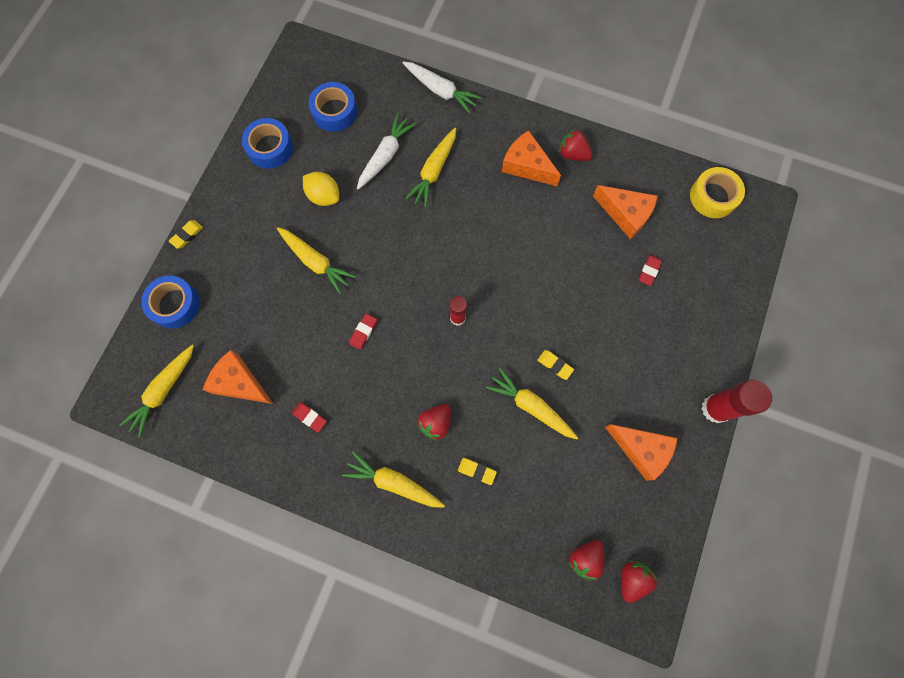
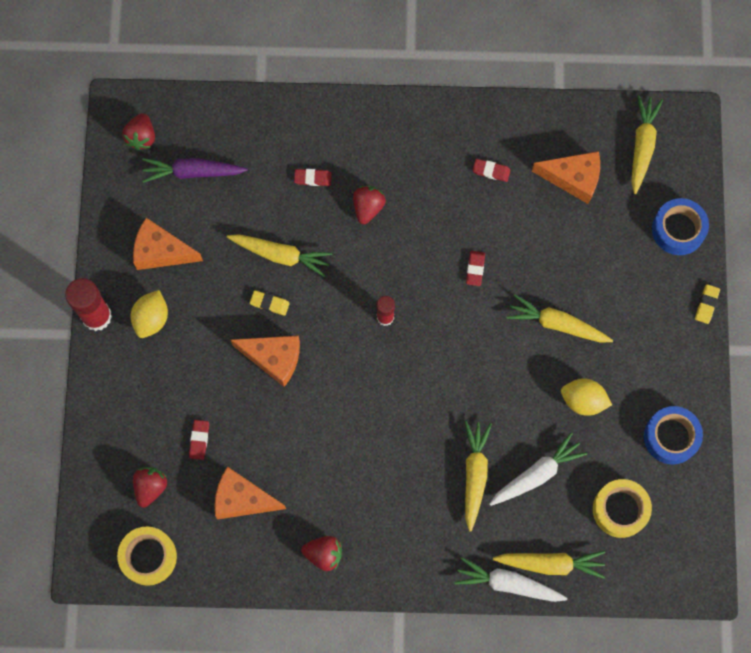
camera: 160 degrees right, 0 degrees up
(334, 112) = (620, 509): blue tape -> yellow tape
(385, 156) = (537, 474): white carrot -> white carrot turned 135 degrees counterclockwise
(393, 482) = (386, 142): yellow carrot -> yellow carrot (551, 564)
(477, 471) = (313, 178): yellow eraser -> red eraser
(526, 166) = (372, 520): orange cheese -> orange cheese (273, 358)
(585, 558) = (188, 139): red strawberry -> red strawberry (150, 487)
(590, 520) = (193, 172): none -> purple carrot
(665, 388) = (151, 319): none -> yellow lemon

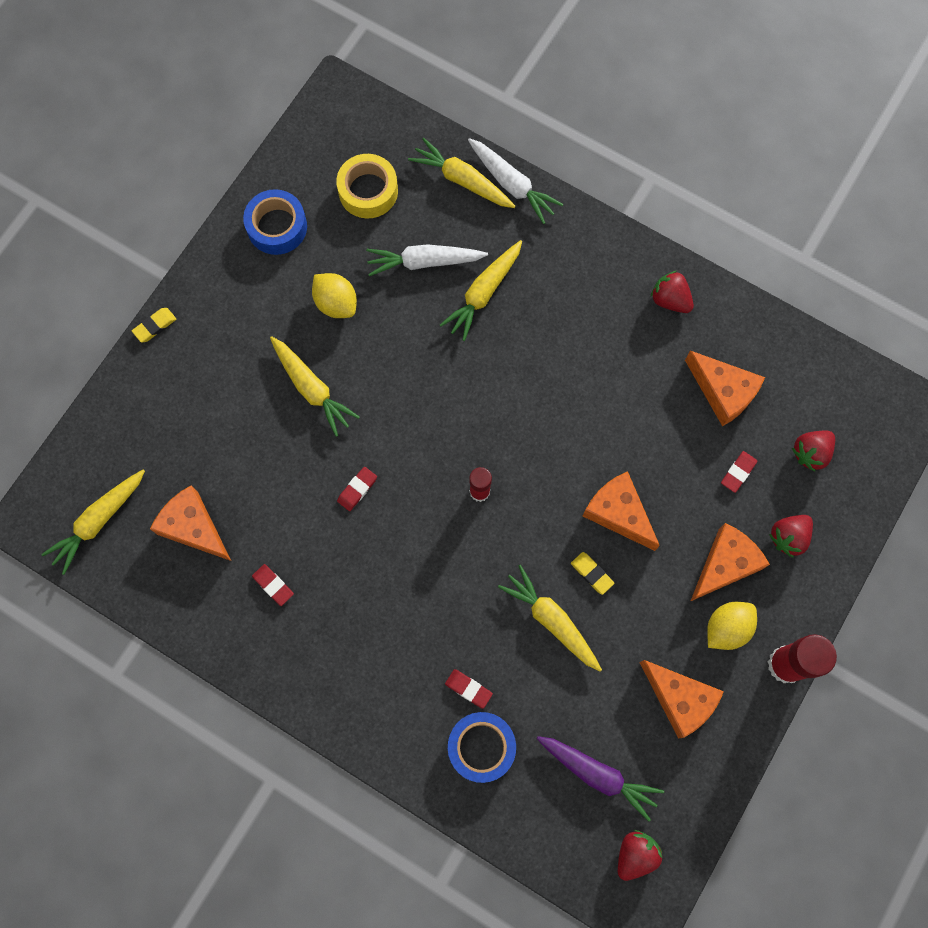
camera: 150 degrees left, 0 degrees up
(148, 557) = (844, 388): yellow tape -> none
(175, 364) = (725, 564): none -> orange cheese
(368, 207) = (428, 620): red strawberry -> red strawberry (788, 537)
(678, 229) = (127, 414): blue tape -> blue tape (481, 747)

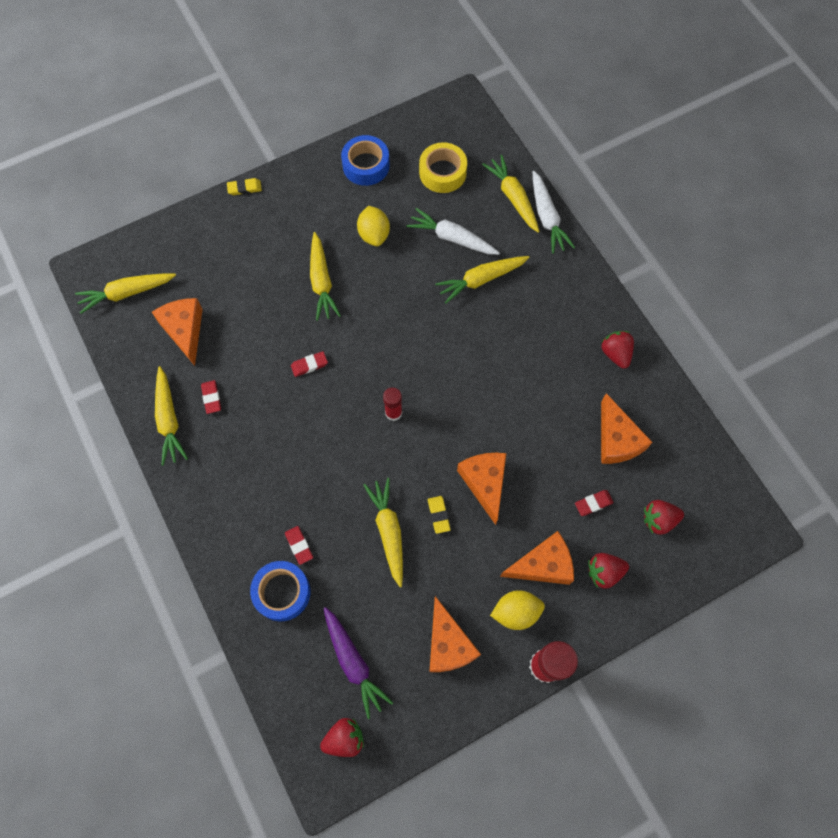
camera: 30 degrees right, 5 degrees down
(242, 636) = (169, 420): none -> yellow carrot

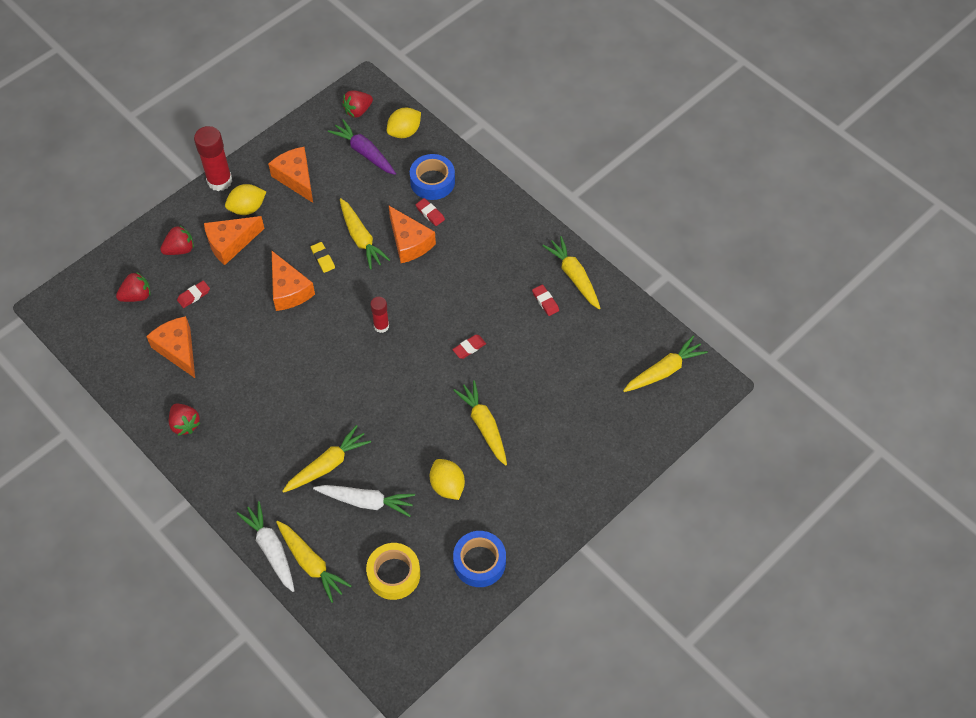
camera: 165 degrees right, 10 degrees down
(184, 330) = (594, 351): orange cheese -> orange cheese (409, 242)
(244, 188) = (598, 503): yellow eraser -> none
(293, 683) = (404, 132): none -> yellow lemon

